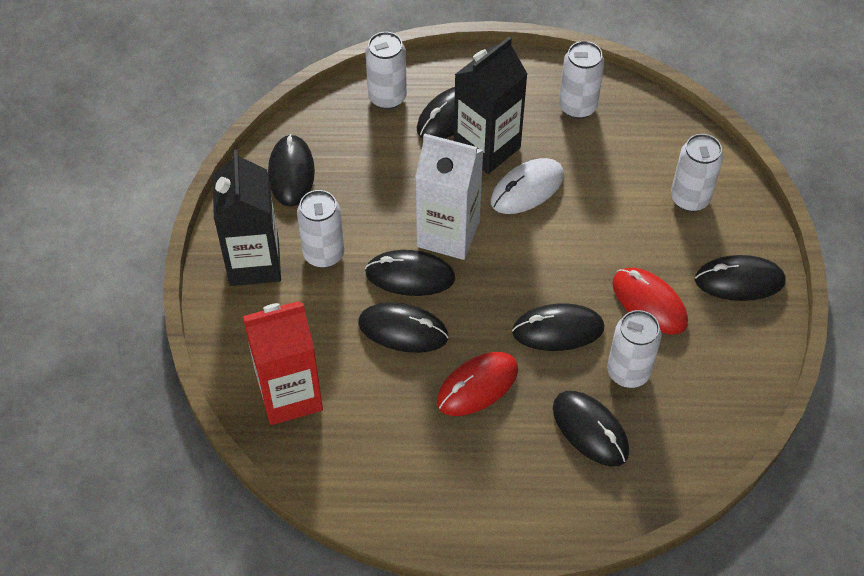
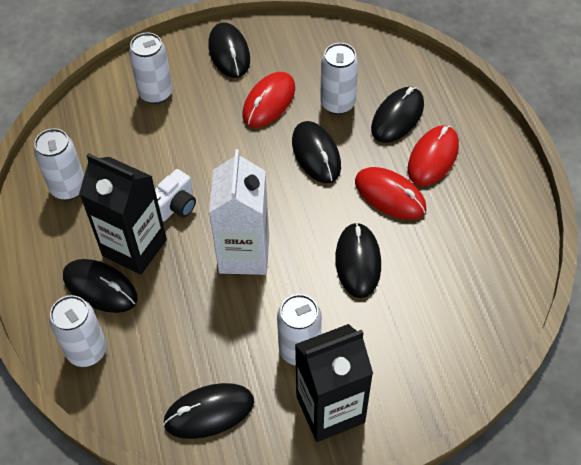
camera: 105 degrees left, 0 degrees up
(290, 395) = (458, 330): red carton -> none
(410, 275) = (299, 271): black mouse -> none
(517, 448) = (433, 157): none -> red mouse
(527, 189) = (175, 206): white mouse -> white camera

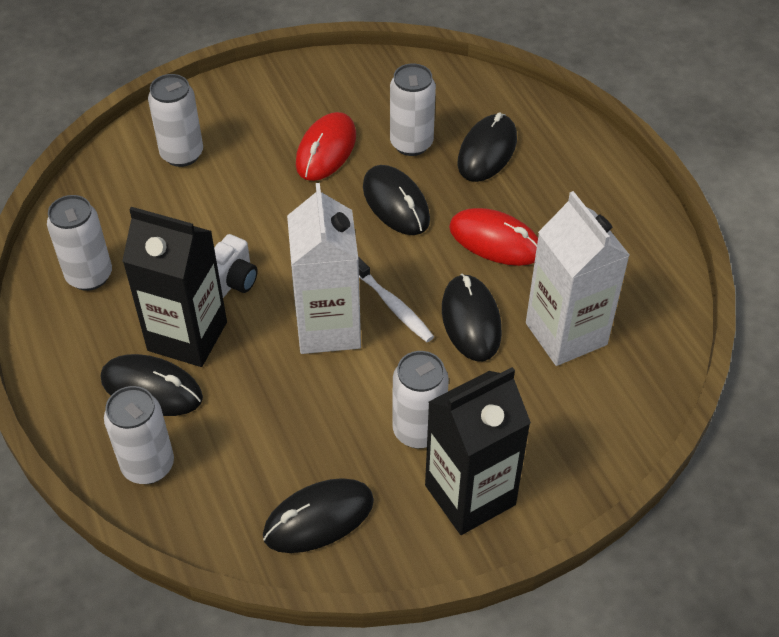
camera: 10 degrees left, 5 degrees down
(229, 53) = (266, 99): black mouse -> none
(298, 241) = (392, 305): none -> white toothbrush
(432, 282) = (566, 334): none -> white carton
(433, 157) = (539, 192): red mouse -> none

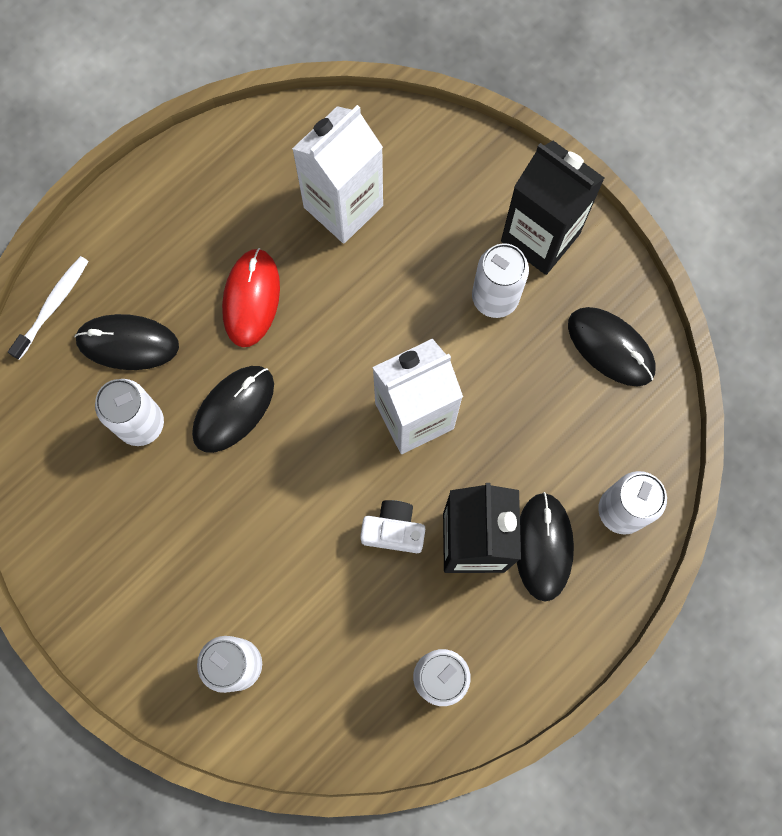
camera: 110 degrees left, 25 degrees up
(326, 150) = (179, 509): red mouse -> none
(392, 305) = (366, 366): white toothbrush -> white toothbrush (53, 306)
(471, 320) = (358, 291): black mouse -> none

